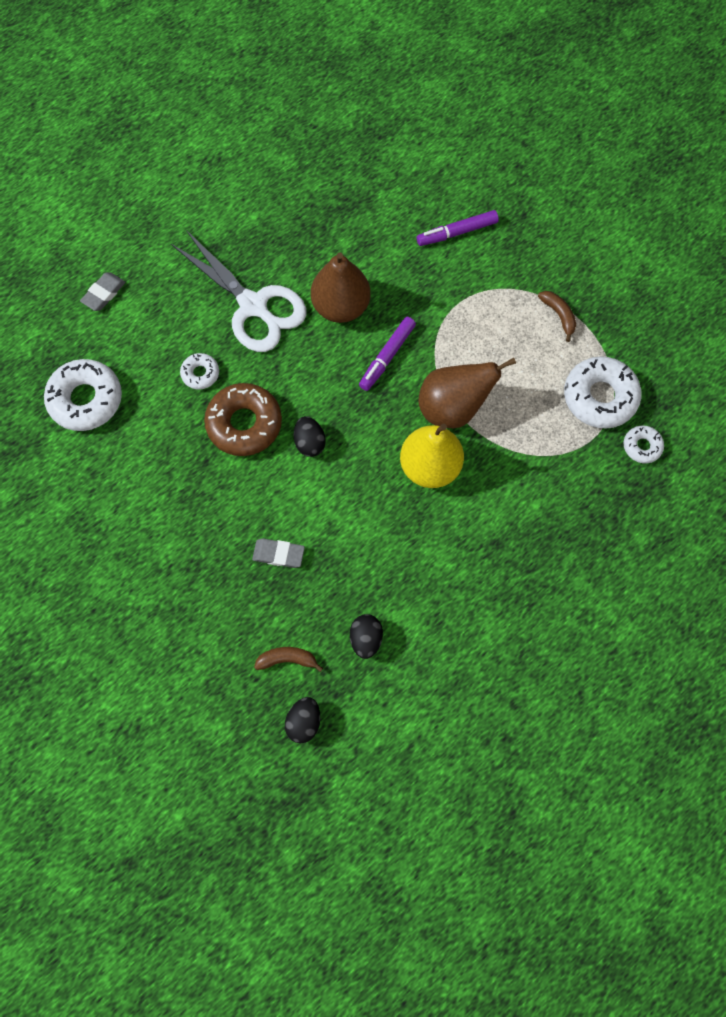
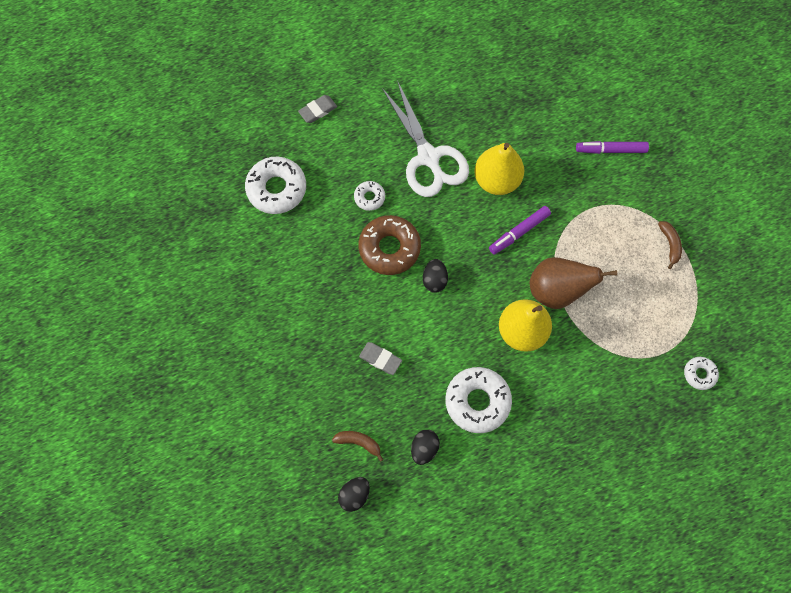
camera: 20 degrees right, 0 degrees up
(341, 307) = (496, 180): brown pear -> yellow pear
(599, 397) = (679, 322): white donut -> white donut (477, 401)

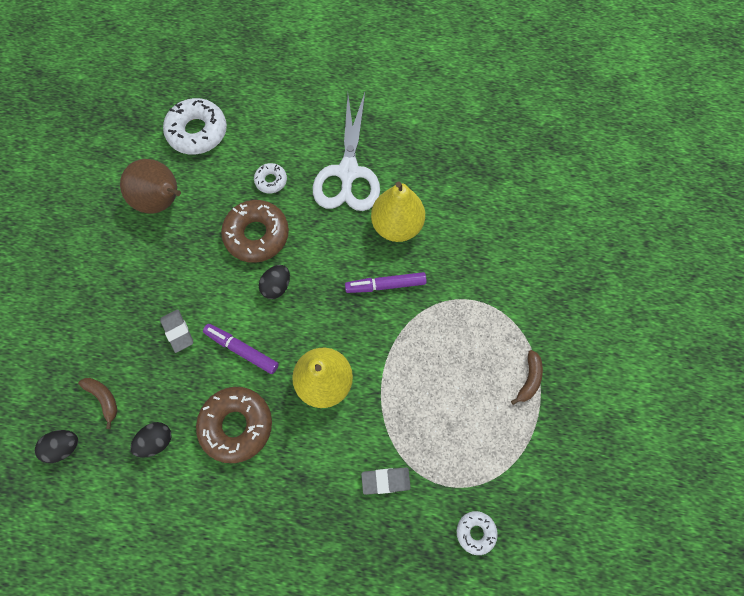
camera: 30 degrees right, 0 degrees up
(318, 110) = (279, 84): grey eraser -> grey eraser (385, 480)
(477, 401) = (236, 425): white donut -> brown donut
(556, 291) = (384, 361): brown pear -> brown pear (163, 201)
(610, 150) = (527, 255): purple marker -> purple marker (242, 350)

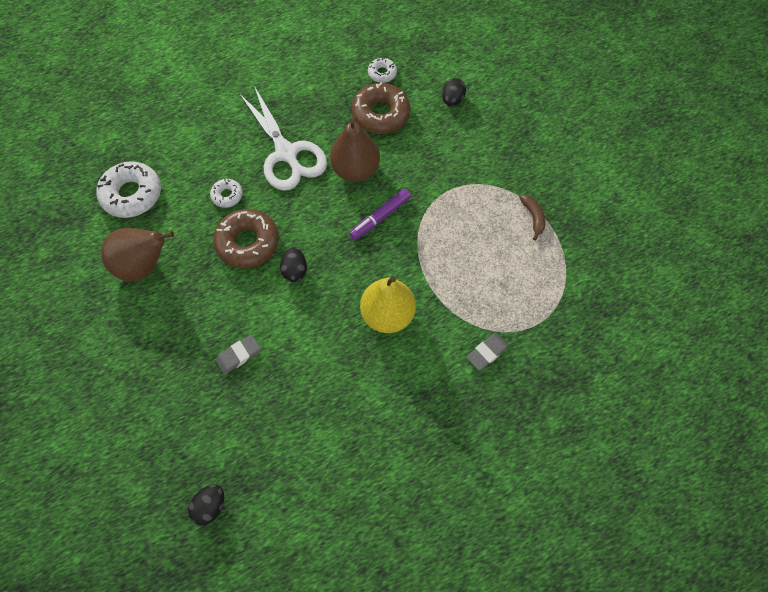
camera: 35 degrees left, 5 degrees down
(104, 398) = (215, 447): brown banana -> none
(157, 441) = (287, 447): black egg -> black egg (452, 100)
(178, 331) = (239, 355): grey eraser -> grey eraser turned 60 degrees counterclockwise
(236, 425) = (343, 391): brown donut -> brown donut (381, 114)
(242, 350) = (303, 334): purple marker -> none
(397, 225) = (355, 170): yellow pear -> brown pear
(475, 532) = (575, 343): white donut -> white donut (382, 73)

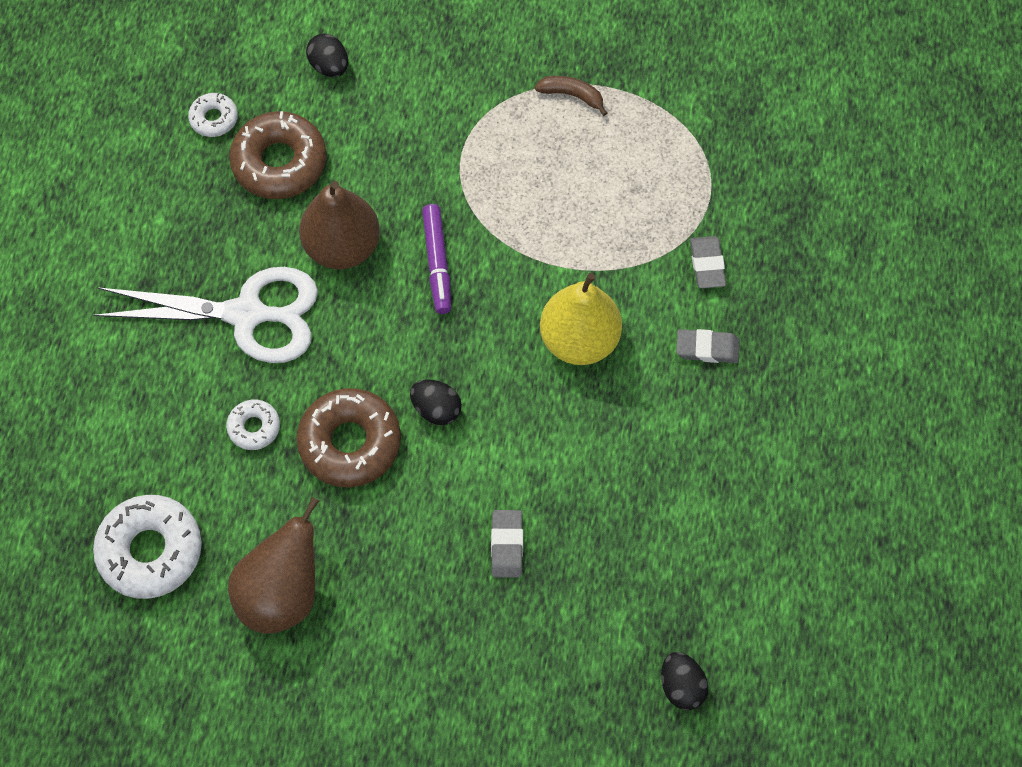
camera: 55 degrees left, 0 degrees up
(433, 386) = (707, 348): none -> grey eraser

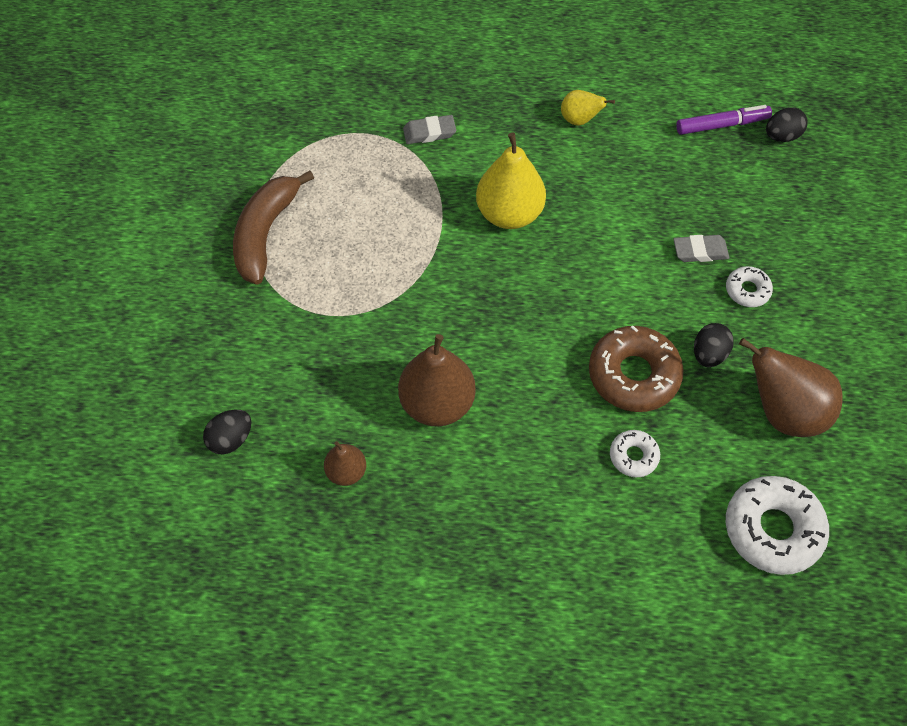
camera: 95 degrees left, 5 degrees down
(214, 119) = (295, 543): white donut -> white donut (747, 290)
(247, 314) = (518, 479): white scissors -> none
(279, 163) = (346, 472): brown donut -> brown pear
(436, 409) = (590, 311): black egg -> black egg (708, 354)
(437, 263) = (446, 323): purple marker -> purple marker (722, 125)
(572, 95) = (266, 233): brown banana -> brown banana, size x1.99
(707, 348) = (505, 130): grey eraser -> none
(720, 437) = (579, 120): none -> yellow pear

